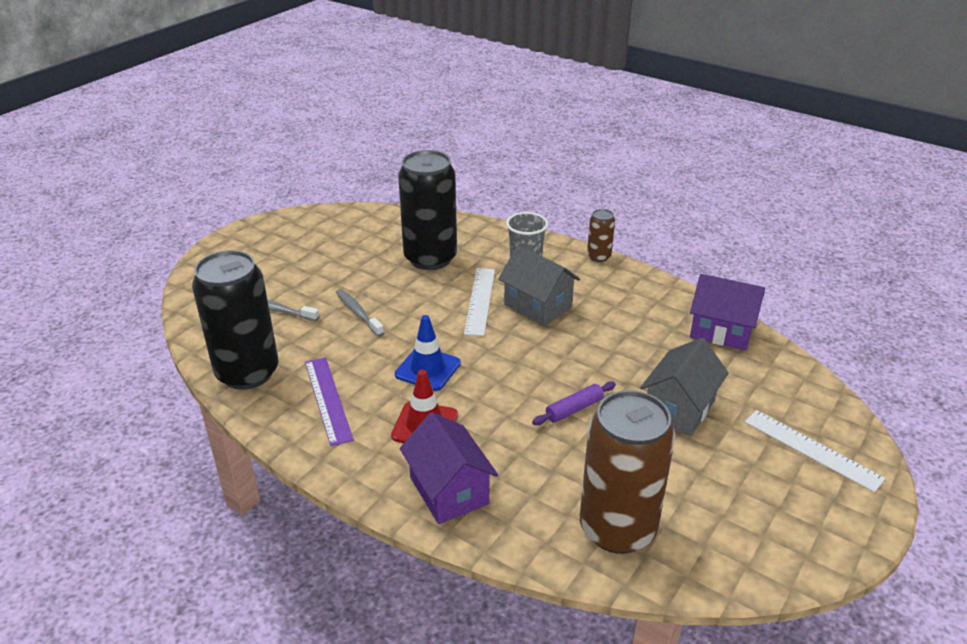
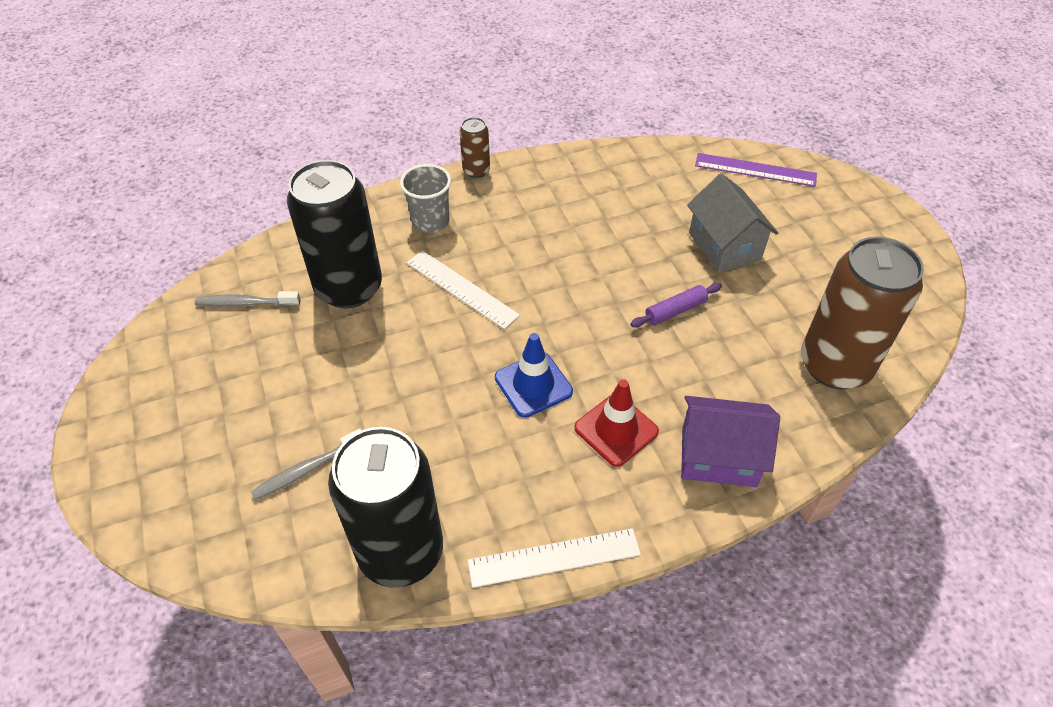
camera: 55 degrees left, 15 degrees up
(328, 399) = (512, 493): purple ruler -> purple ruler (755, 170)
(358, 313) = (386, 396): grey toothbrush -> grey toothbrush (245, 303)
(537, 306) = (510, 253): grey house -> none
(574, 409) = (675, 310): purple rolling pin -> purple rolling pin turned 60 degrees clockwise
(721, 331) = (650, 163): purple house -> none
(812, 450) = (821, 204): white ruler -> white ruler (554, 558)

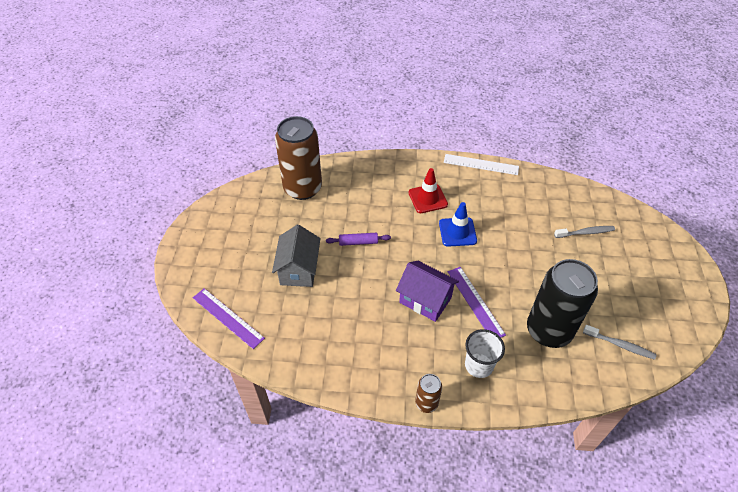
camera: 155 degrees left, 0 degrees up
(401, 551) = (545, 187): black can -> none
(430, 221) = (479, 365): grey cup -> white cup
(462, 288) = (475, 302): white ruler -> purple ruler
(718, 457) = (389, 173): purple house -> purple house (425, 300)

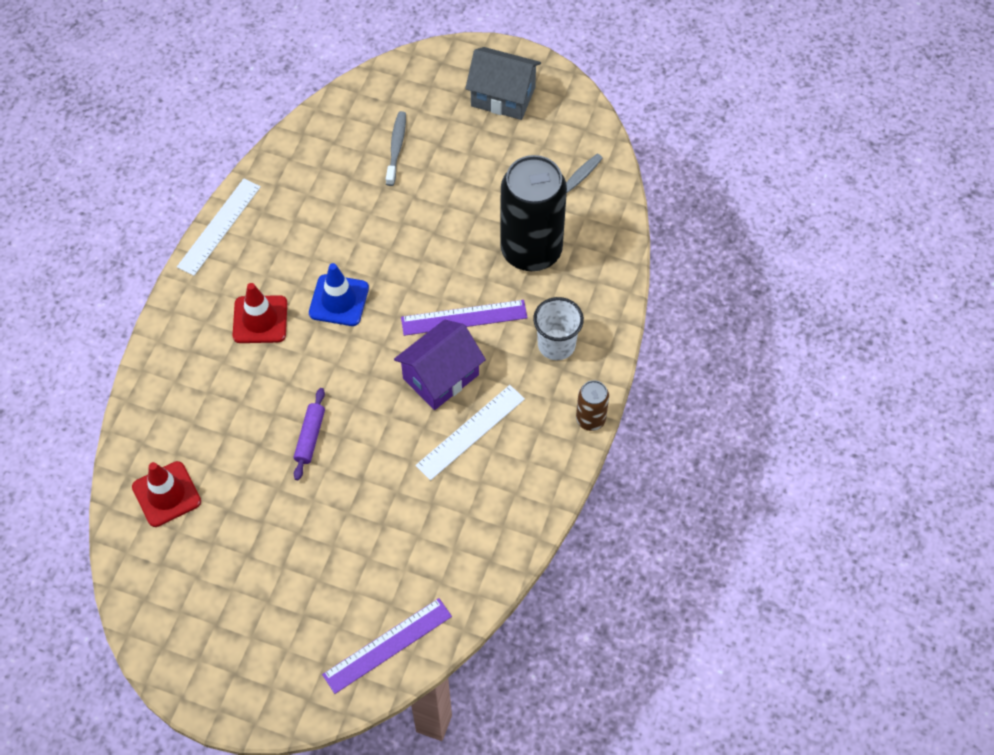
camera: 75 degrees left, 10 degrees up
(299, 269) = (332, 530): grey house -> grey house (503, 96)
(302, 188) = (166, 494): brown can -> red traffic cone
(390, 327) = (470, 432): none -> white ruler

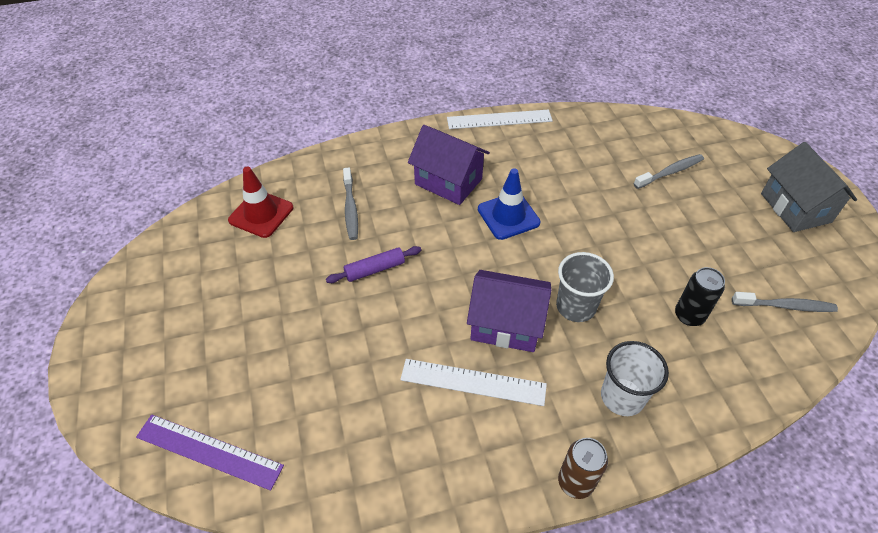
camera: 55 degrees right, 10 degrees down
(224, 417) = (350, 208): none -> grey toothbrush
(260, 319) = (448, 182): red traffic cone -> purple house
(464, 318) = (575, 306): purple ruler -> grey cup
(531, 250) = (689, 315): black can -> black can, size x0.46

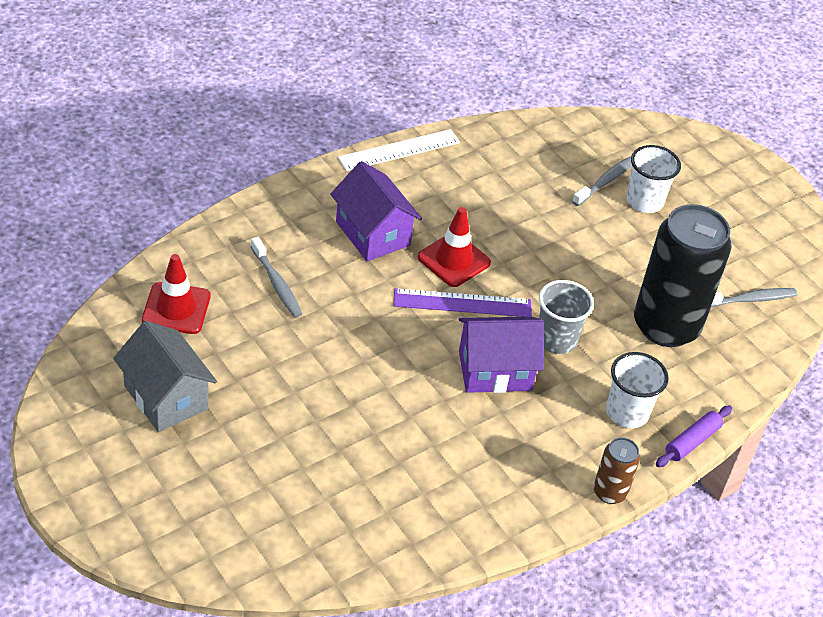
camera: 25 degrees left, 5 degrees down
(209, 451) = (255, 548): purple ruler -> purple ruler (462, 303)
(375, 269) = (336, 343): purple rolling pin -> purple rolling pin (692, 442)
(448, 182) = (372, 233): purple house -> purple house turned 45 degrees clockwise
(473, 382) = (484, 430): white ruler -> none
(508, 216) = (454, 260): blue traffic cone -> red traffic cone
(689, 315) = (666, 326): black can -> black can, size x2.19
(702, 195) = (644, 201): none -> white cup
(795, 208) = (738, 199): grey house -> grey house (166, 397)

